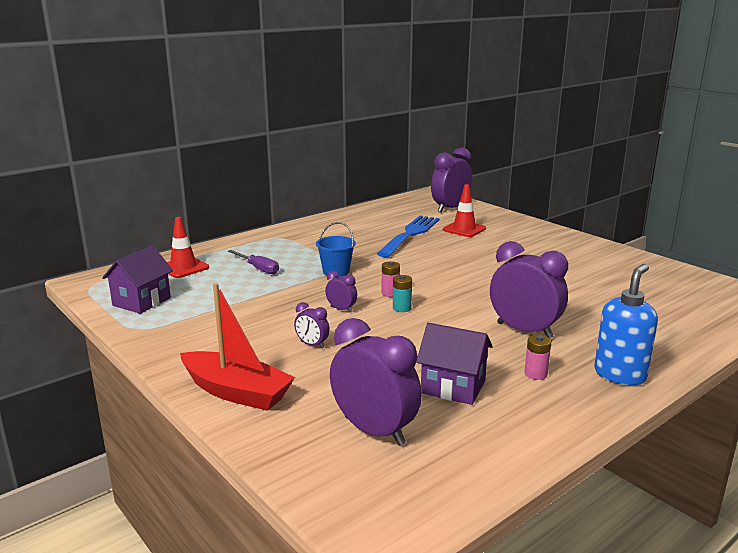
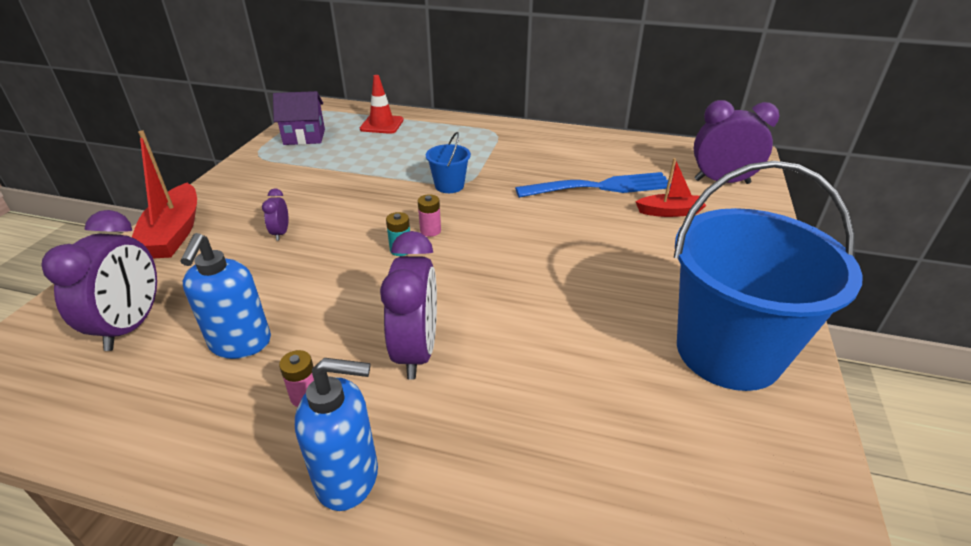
camera: 55 degrees right, 15 degrees up
(258, 268) = (414, 151): purple screwdriver -> none
(341, 309) = (367, 219): purple clock -> none
(453, 387) = (240, 344): purple house -> blue soap dispenser
(464, 229) = (669, 212): red traffic cone -> red boat
(600, 260) = (728, 351): none -> blue bucket

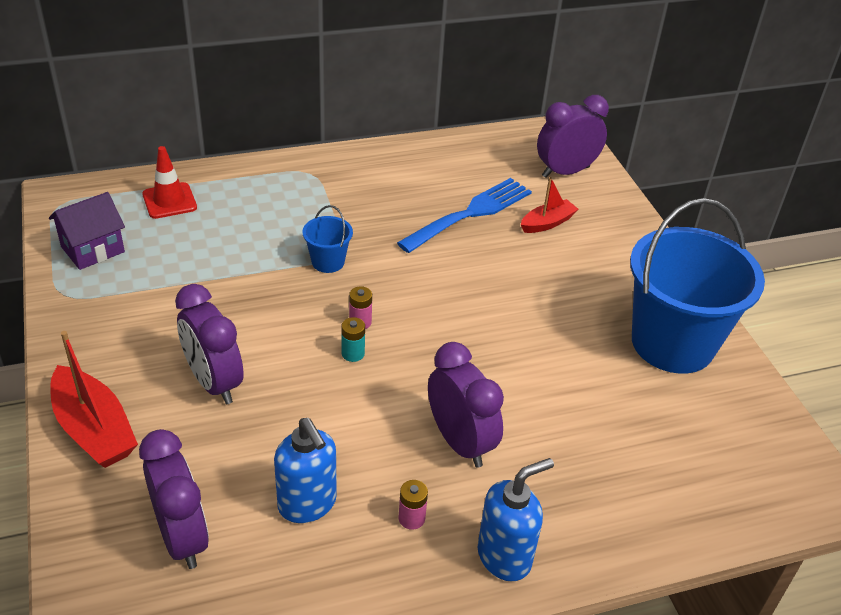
camera: 35 degrees left, 5 degrees up
(281, 233) = (214, 382): purple clock -> purple clock, size x2.13

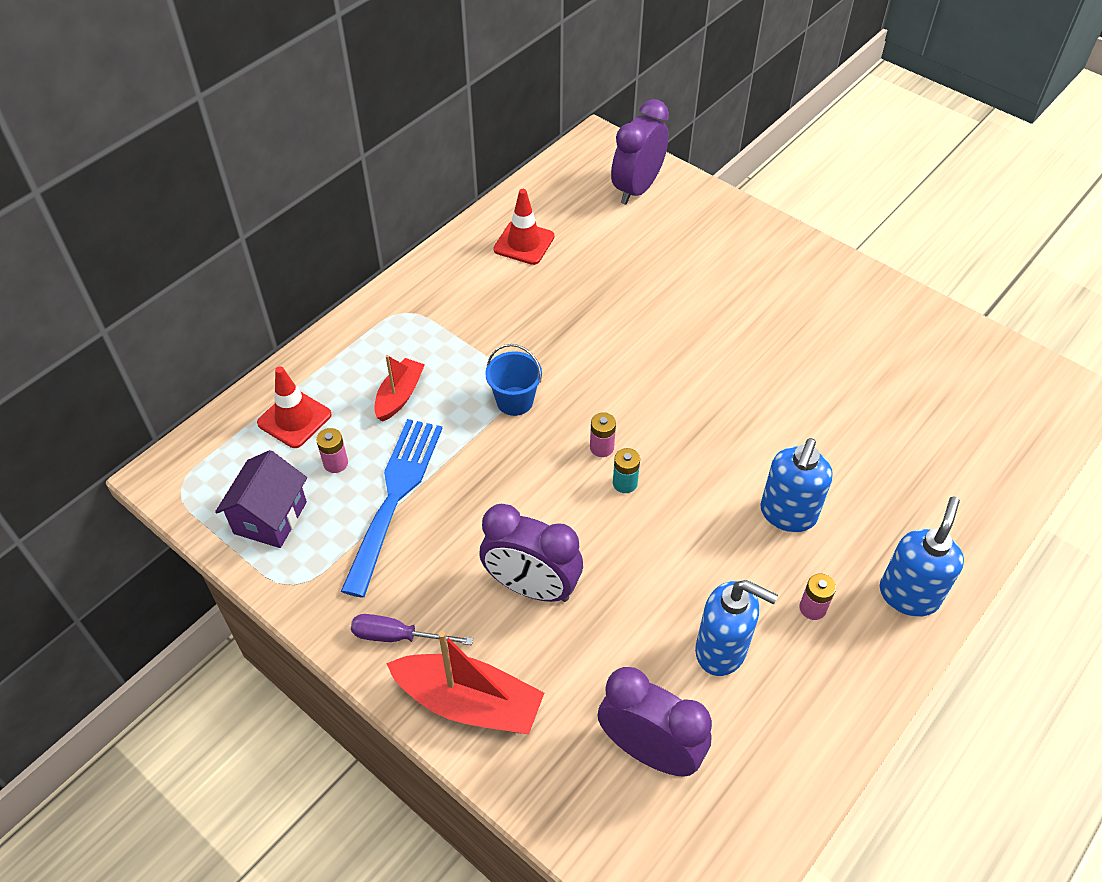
camera: 30 degrees left, 10 degrees up
(93, 362) = (397, 636): none -> purple screwdriver
(167, 239) = (335, 463): none -> pink battery
(440, 169) = (524, 243): none -> red traffic cone
(460, 442) = (787, 514): purple clock -> blue soap dispenser
(470, 214) = (594, 279): blue fork -> blue fork (394, 497)
(547, 223) = (668, 253): red boat -> red boat (399, 396)
(672, 343) = (865, 320): blue bucket -> none

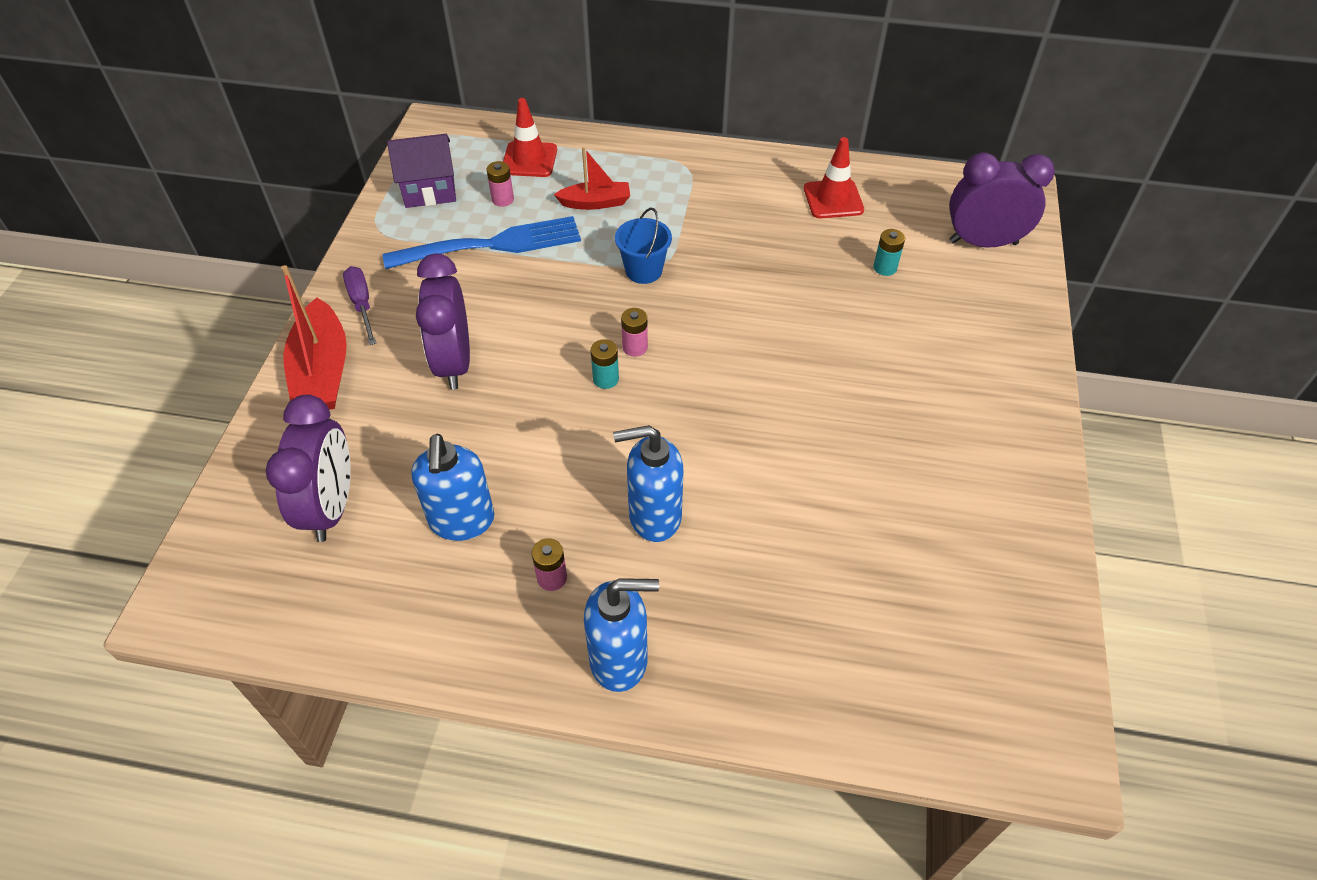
camera: 60 degrees right, 0 degrees up
(623, 254) = (885, 268): none -> turquoise battery

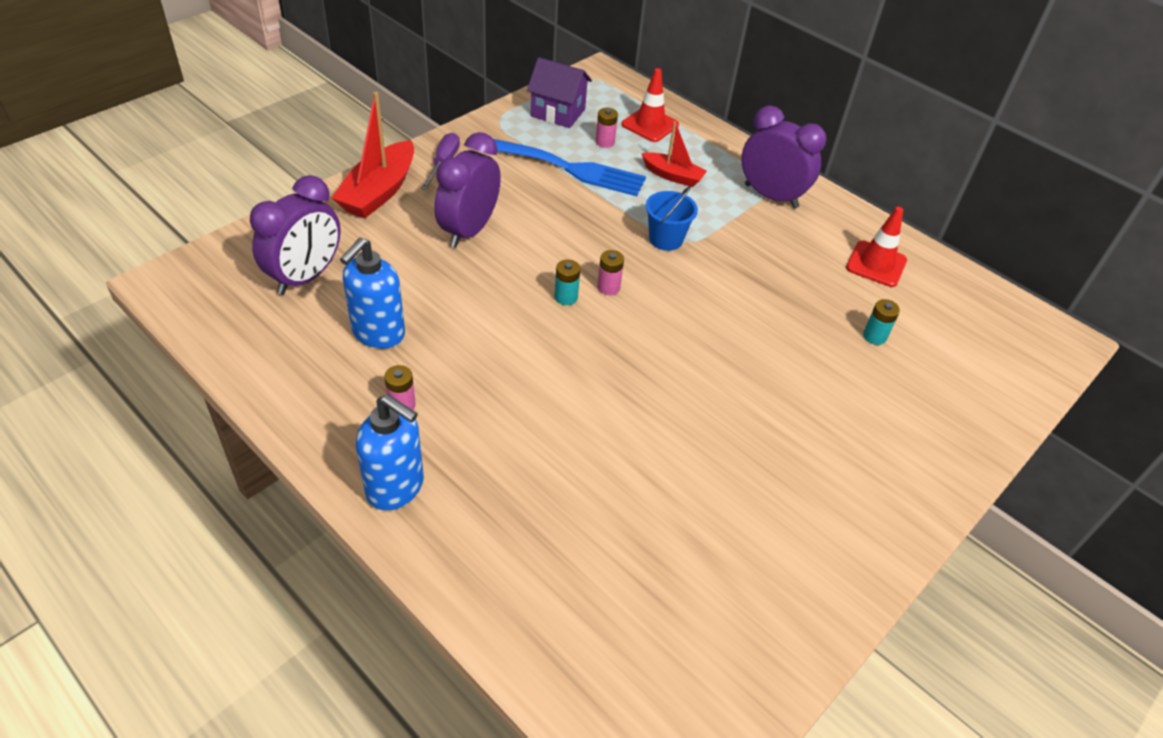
camera: 30 degrees right, 5 degrees down
(654, 516) = (512, 408): blue soap dispenser -> none
(983, 243) = (989, 363): purple clock -> purple clock (771, 196)

